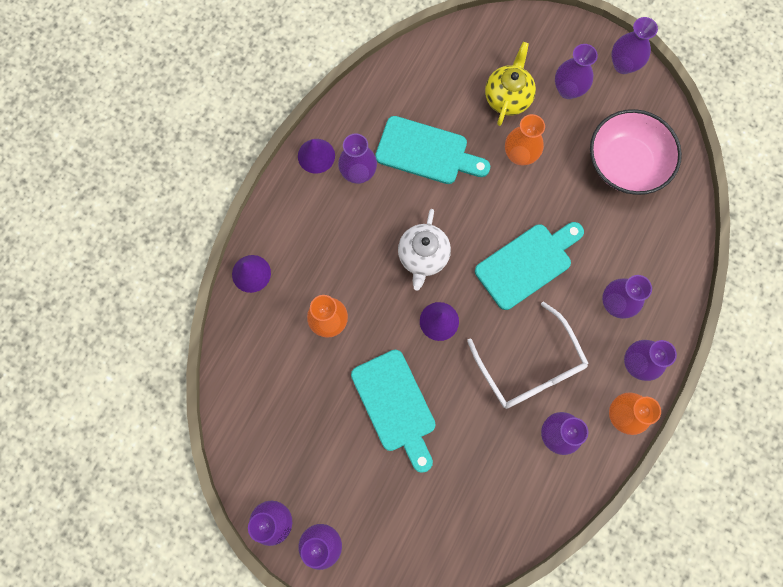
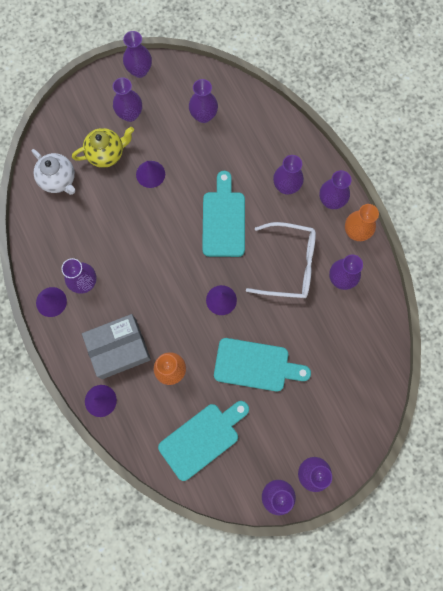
camera: 55 degrees left, 0 degrees up
(315, 254) = (119, 348): none -> grey box
(423, 256) = (172, 280): white teapot -> white teapot (59, 180)
(426, 152) = (104, 229): turquoise cutting board -> turquoise cutting board (202, 438)
(507, 97) = (106, 154): yellow teapot -> yellow teapot turned 105 degrees clockwise
(519, 155) = (150, 174): orange vase -> purple cone
(626, 163) = (203, 115): pink bowl -> purple vase

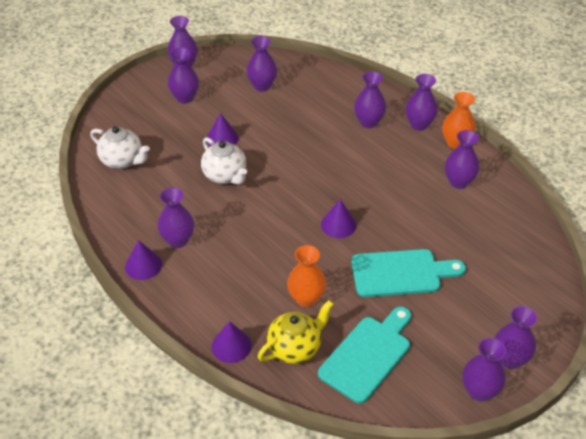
camera: 15 degrees left, 30 degrees down
(106, 154) = (169, 131): yellow teapot -> yellow teapot (295, 348)
(119, 348) = (237, 291): grey box -> none
(141, 220) = (225, 176): none -> white teapot
(223, 220) = (314, 159): turquoise cutting board -> none
(289, 265) = (399, 181): white glasses -> none

